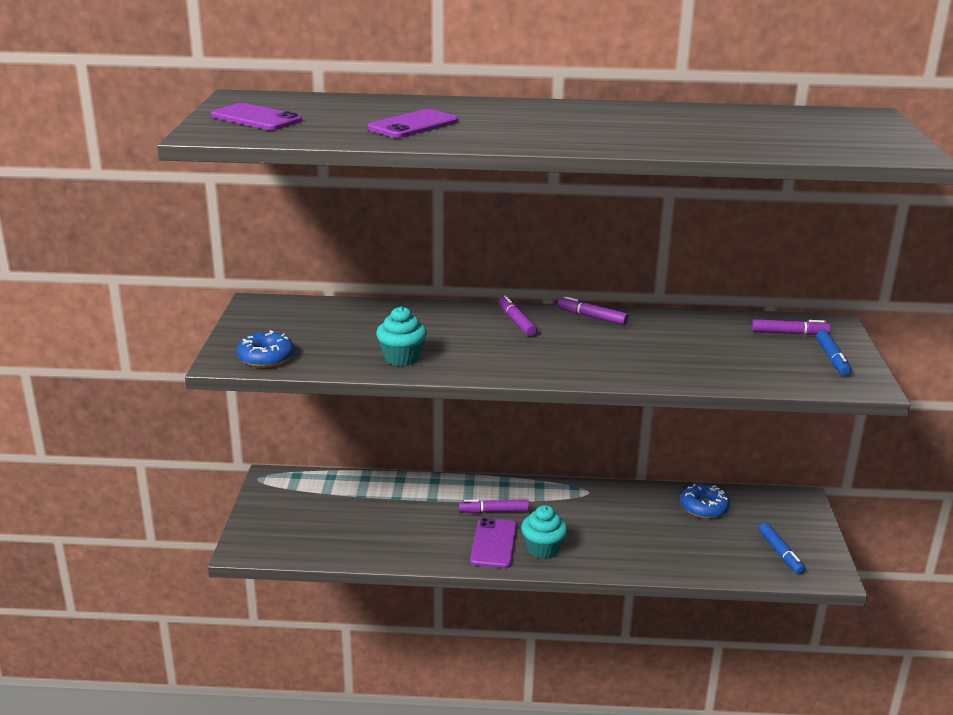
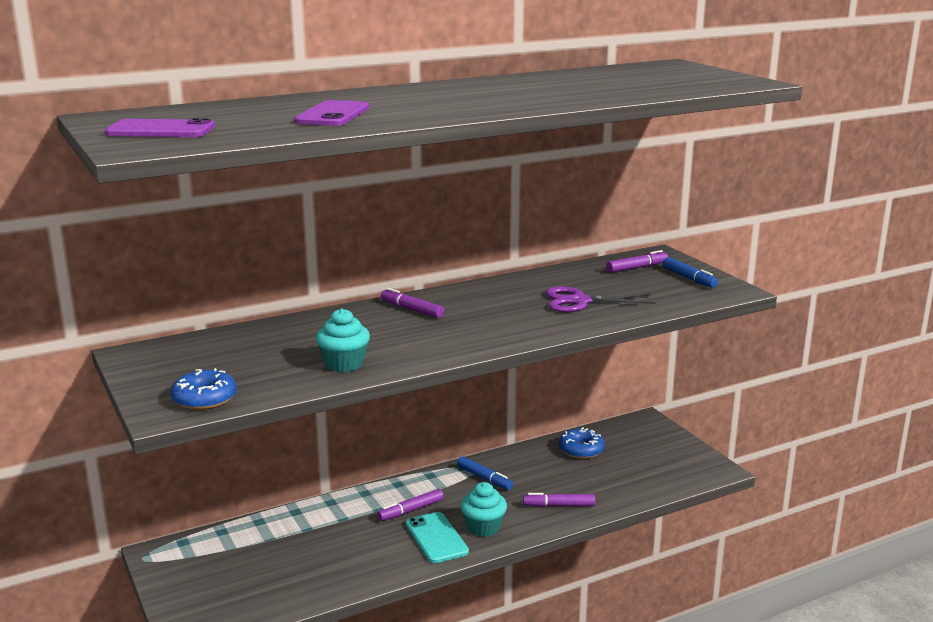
camera: 30 degrees left, 5 degrees down
(494, 543) = (436, 538): purple phone -> turquoise phone
(592, 317) = (471, 291): purple marker -> purple marker (559, 505)
(683, 354) = (579, 301): none -> purple scissors
(780, 553) = (669, 466): blue marker -> blue marker (484, 478)

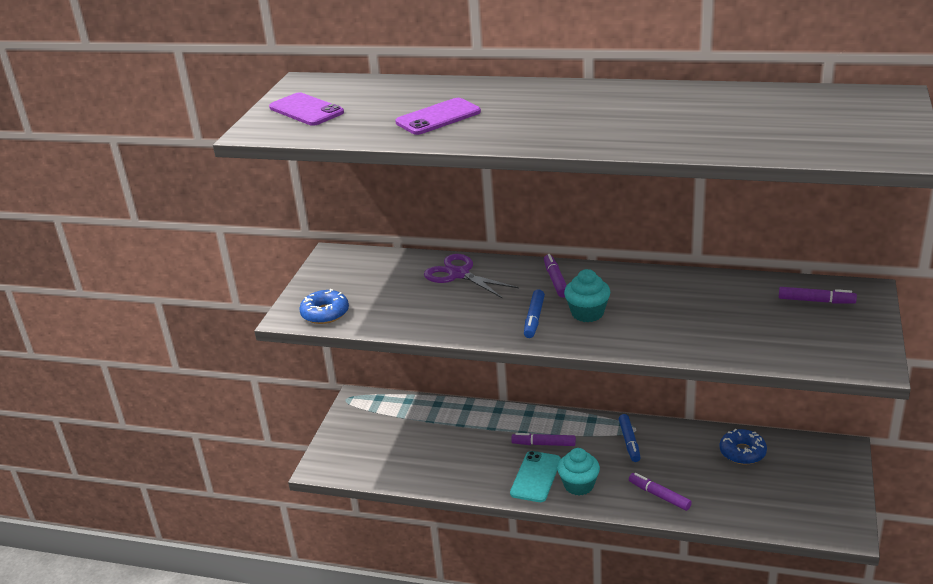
camera: 45 degrees right, 10 degrees up
(344, 364) = (440, 317): turquoise cupcake -> turquoise cupcake (587, 313)
(579, 301) = (701, 322): purple scissors -> purple scissors (459, 274)
(689, 278) = (849, 332): blue marker -> blue marker (534, 319)

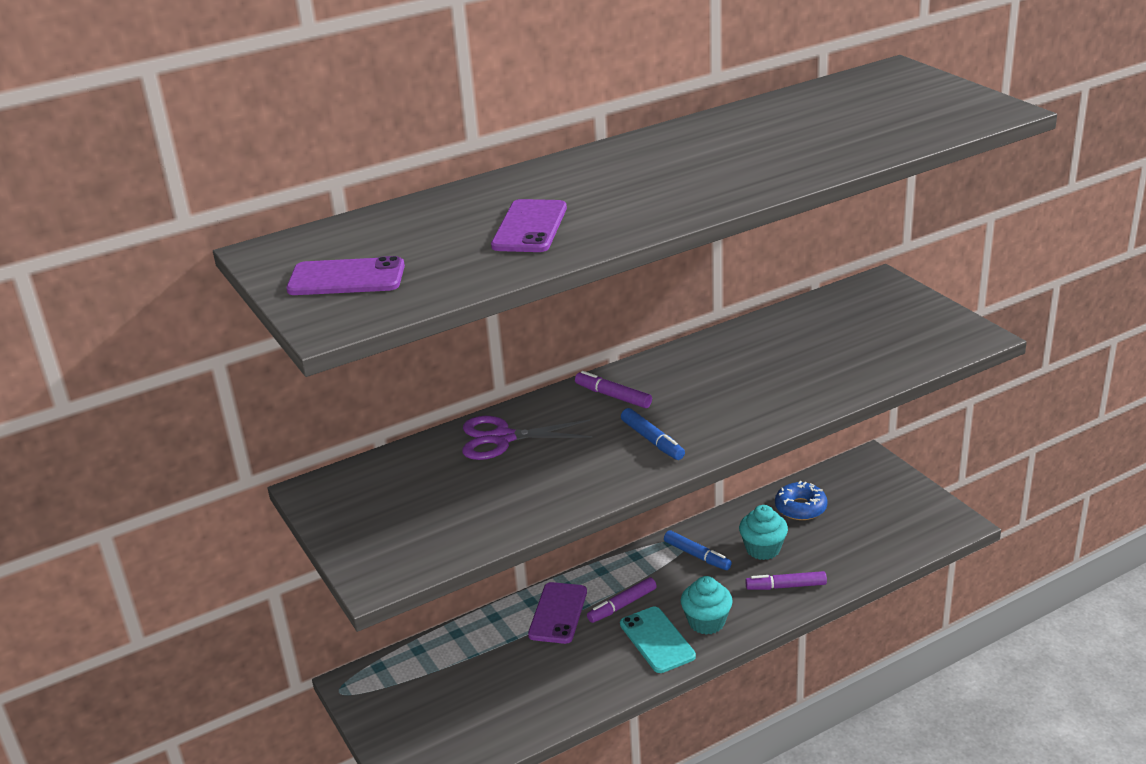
camera: 45 degrees left, 0 degrees up
(325, 313) = (415, 553): blue donut -> none
(503, 426) = (558, 613): none -> purple phone
(587, 313) = (693, 410): turquoise cupcake -> turquoise cupcake (763, 549)
(816, 301) = (859, 307): purple marker -> none

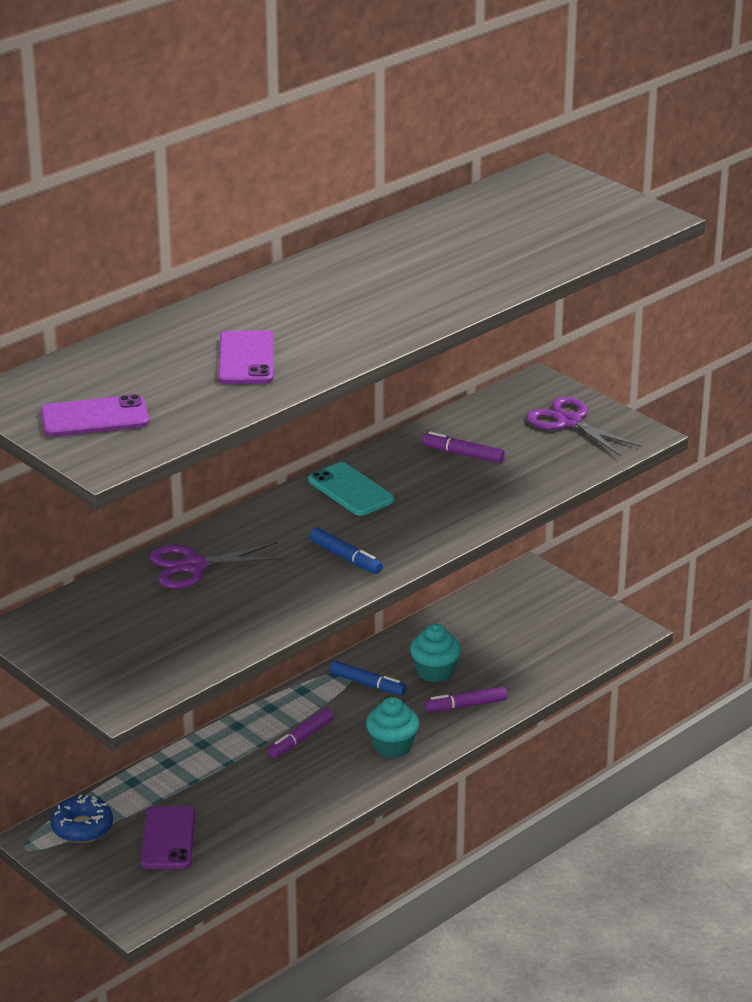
camera: 15 degrees left, 0 degrees up
(558, 613) = (235, 753): purple phone -> purple phone (168, 838)
(613, 396) = (293, 517): purple marker -> purple marker (463, 454)
(657, 640) = (345, 768): turquoise phone -> turquoise phone (350, 490)
(800, 508) = (466, 628): blue donut -> blue donut (82, 827)
(906, 320) = (569, 422): none -> purple scissors

